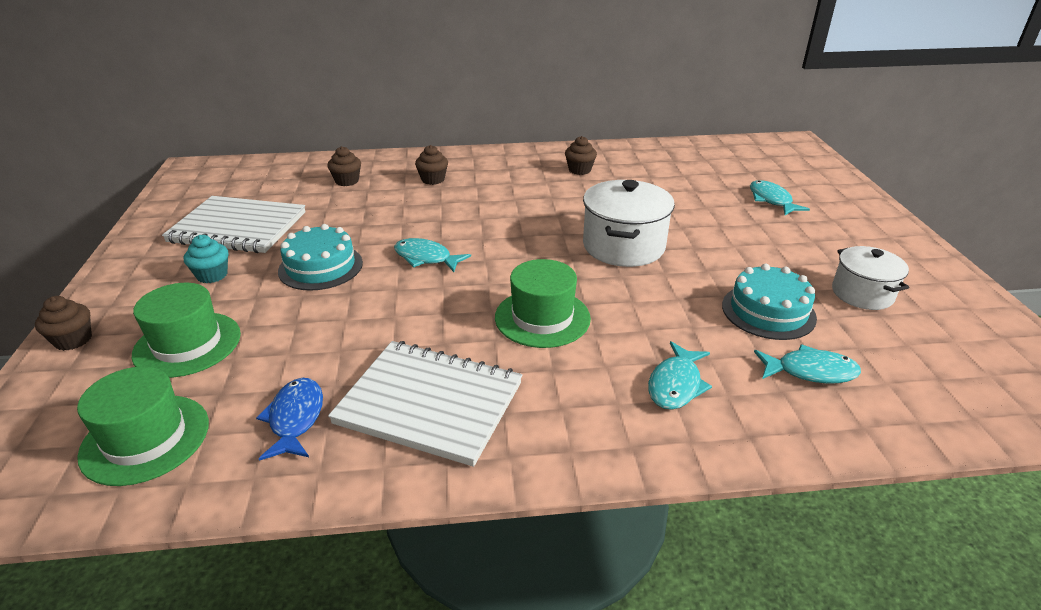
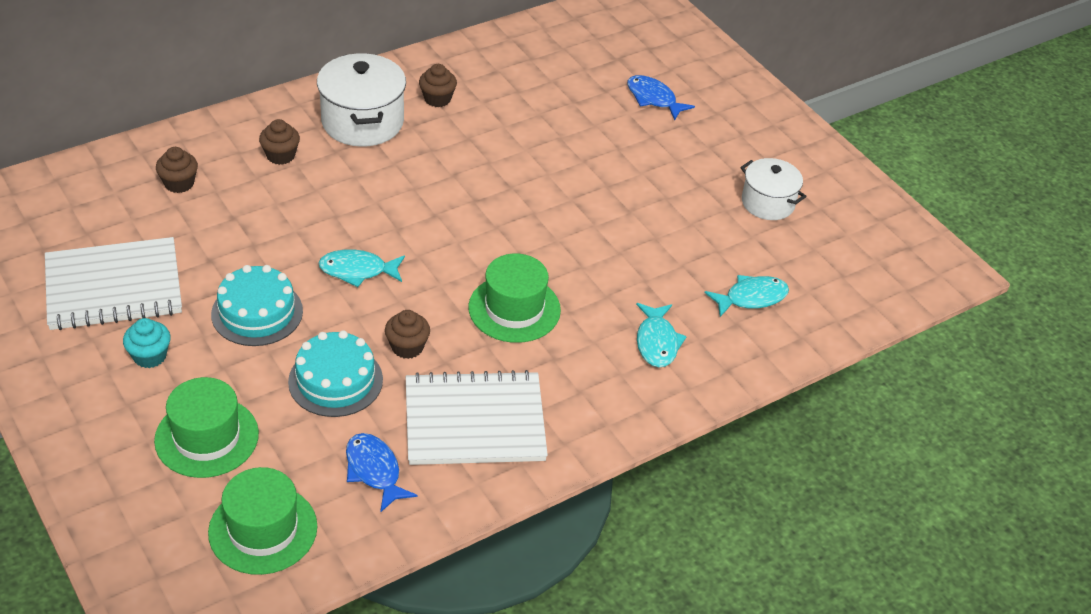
camera: 30 degrees left, 10 degrees up
(73, 340) = (84, 469): brown cupcake -> brown cupcake (407, 347)
(623, 246) = (541, 201): white pot -> white pot (362, 122)
(768, 311) = (699, 245): turquoise cake -> turquoise cake (335, 380)
(771, 200) = (653, 99): turquoise fish -> blue fish

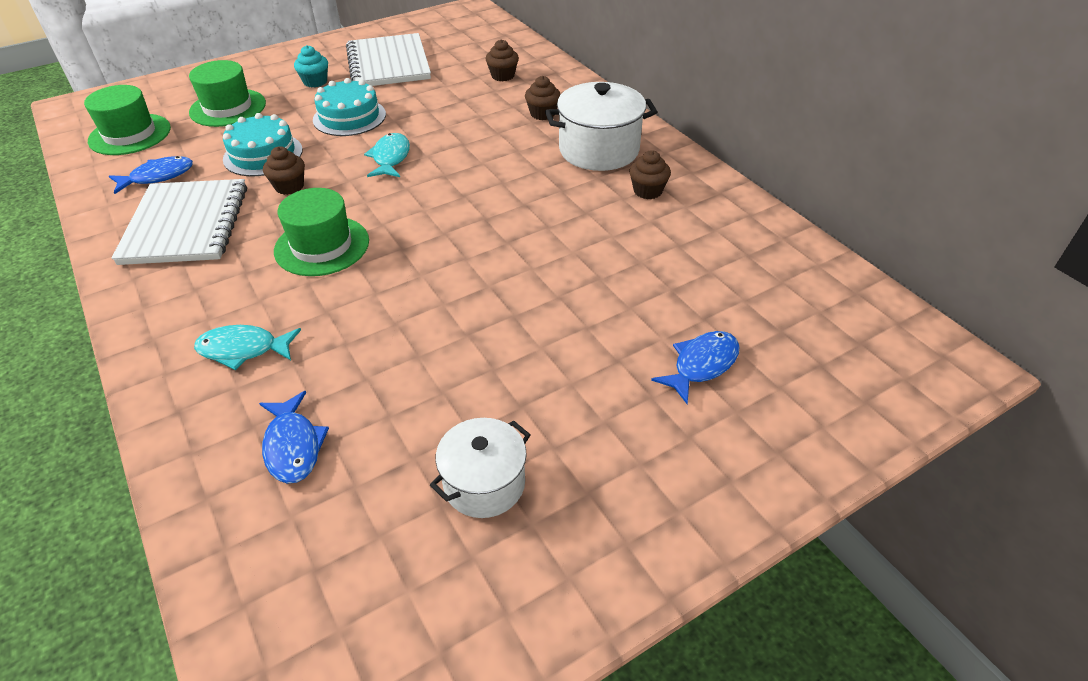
camera: 95 degrees right, 0 degrees up
(751, 298) = (293, 446): turquoise fish -> blue fish

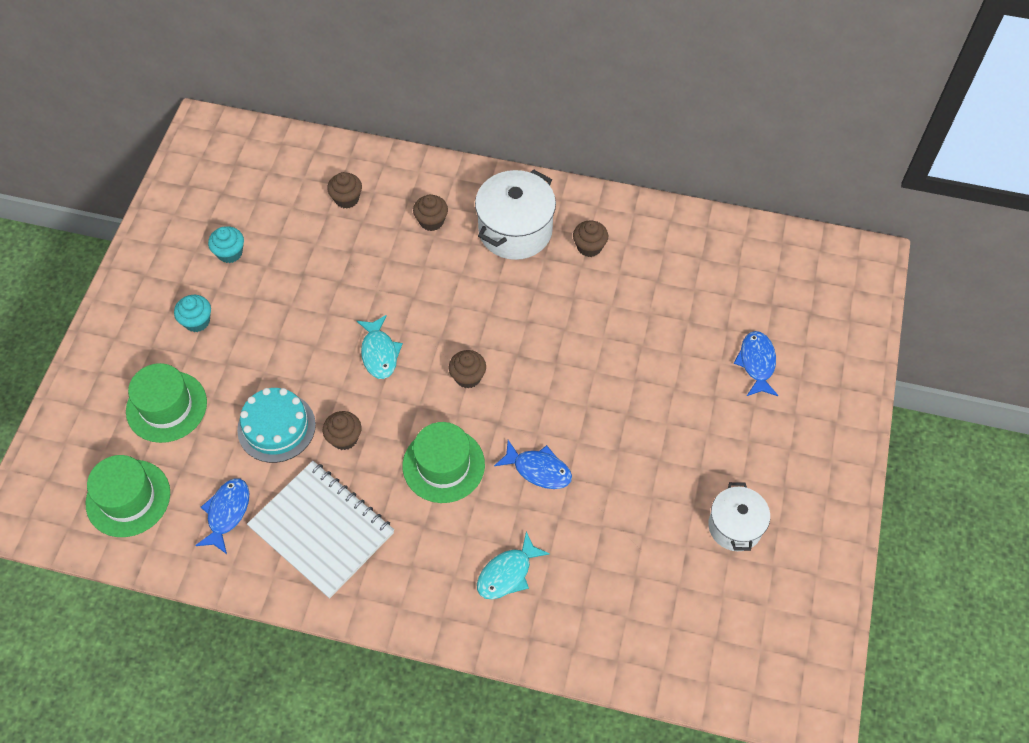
camera: 45 degrees left, 15 degrees up
(293, 446) = (620, 596): blue fish -> blue fish (538, 469)
(349, 117) = (287, 337): turquoise cake -> none
(388, 63) = (230, 253): white notebook -> turquoise cupcake
(390, 158) = (379, 353): turquoise fish -> turquoise fish turned 150 degrees counterclockwise
(427, 208) = (468, 377): none -> brown cupcake

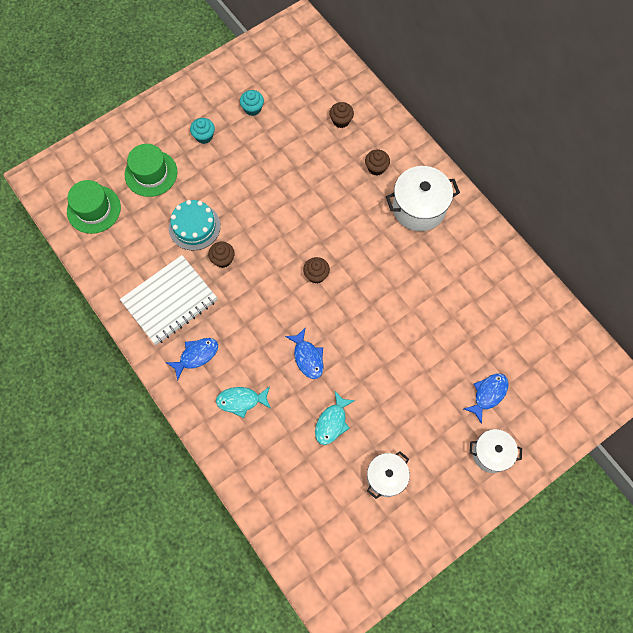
camera: 40 degrees right, 10 degrees up
(227, 513) = (132, 254): blue fish -> blue fish (196, 356)
(321, 530) = (169, 301): white notebook -> white notebook turned 60 degrees clockwise
(379, 353) = (281, 225): turquoise fish -> turquoise fish (332, 422)
(443, 465) = (260, 315): green hat -> none
(589, 247) = (453, 249): brown cupcake -> none
(813, 418) = (491, 453): none -> white pot

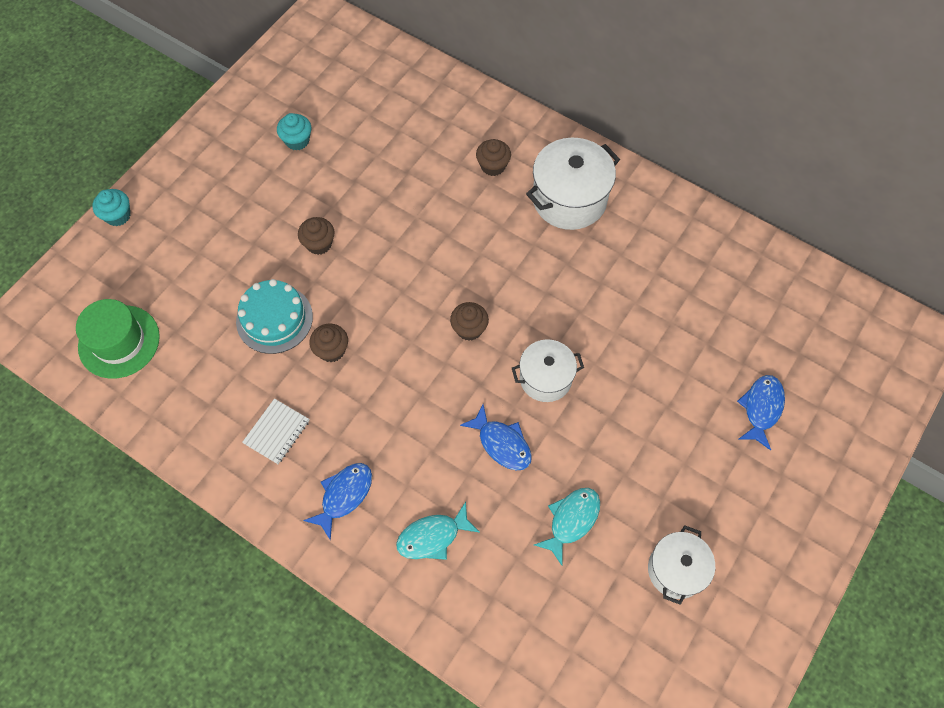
camera: 20 degrees left, 5 degrees down
(151, 173) = (185, 267): green hat -> none
(169, 301) = (276, 432): white notebook -> white notebook, size x0.48
(204, 136) = (243, 196): turquoise cupcake -> turquoise cupcake (118, 215)
(332, 422) = (571, 520): turquoise fish -> turquoise fish turned 150 degrees counterclockwise
(341, 121) = (422, 121): brown cupcake -> brown cupcake (319, 244)
(491, 453) = (799, 486): white pot -> white pot (545, 378)

